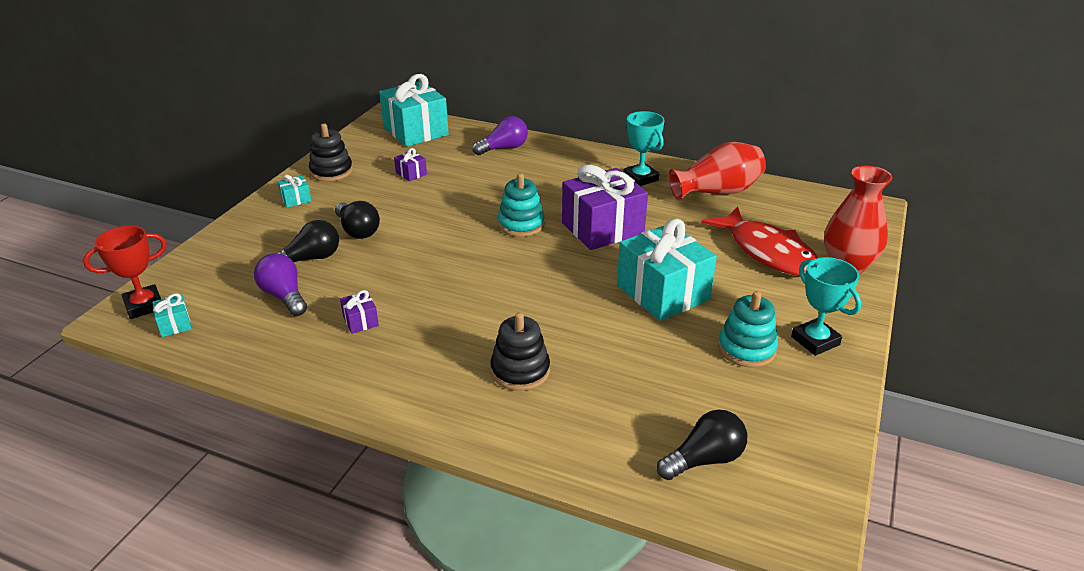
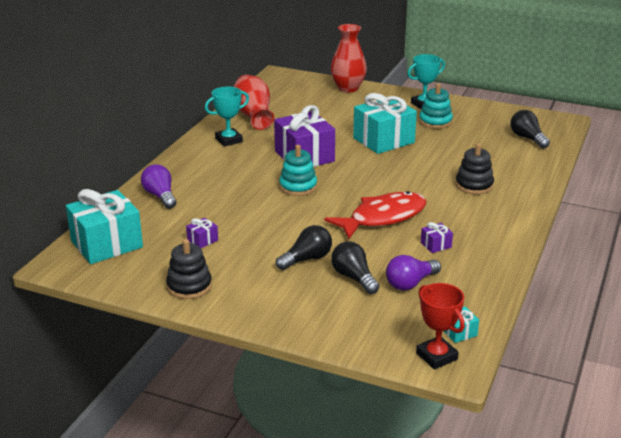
camera: 90 degrees left, 5 degrees down
(296, 199) = (247, 300): turquoise gift -> none
(767, 252) = (334, 107): red fish -> red fish (383, 217)

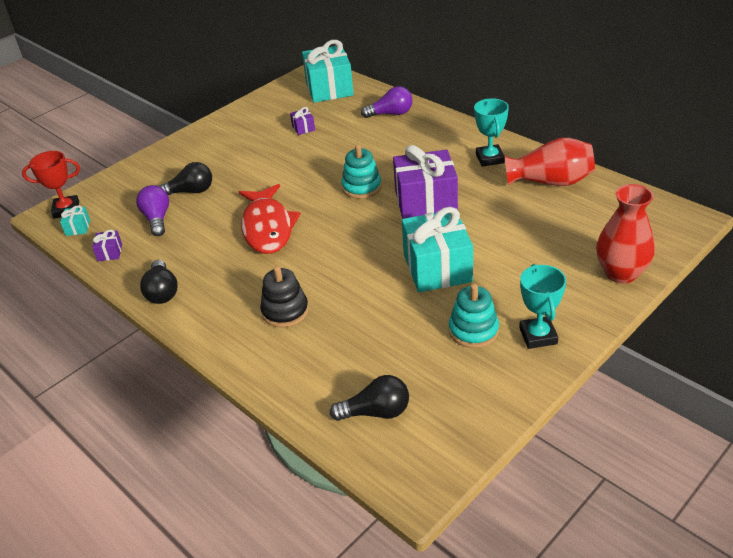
camera: 115 degrees right, 10 degrees up
(189, 286) = (245, 118): black stacking toy -> none
(307, 259) = (236, 173): black light bulb -> black light bulb (162, 292)
(436, 245) = (197, 248): purple gift -> purple gift (110, 252)

